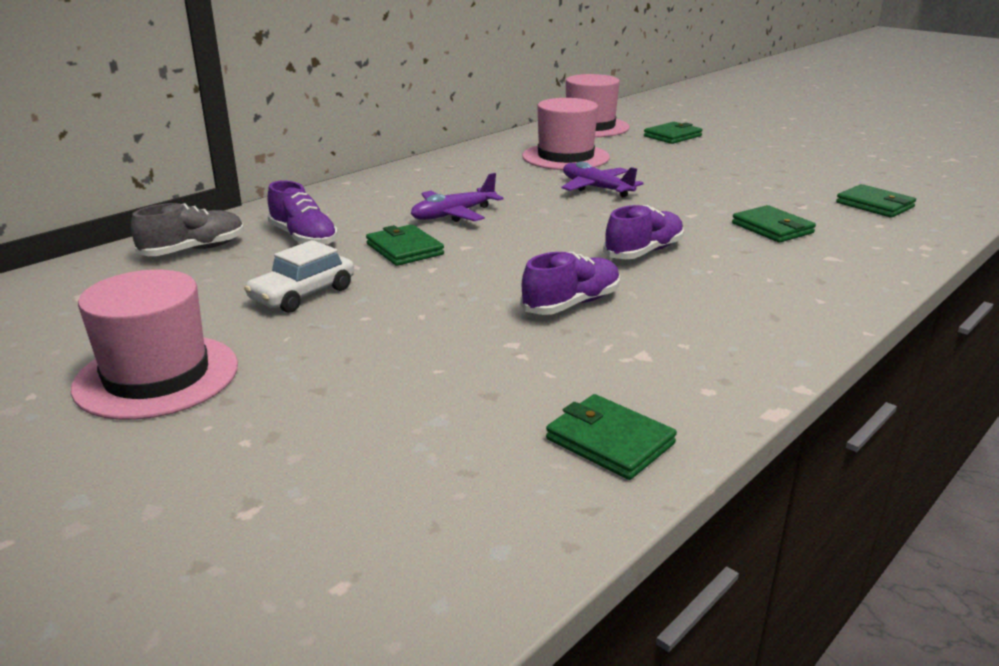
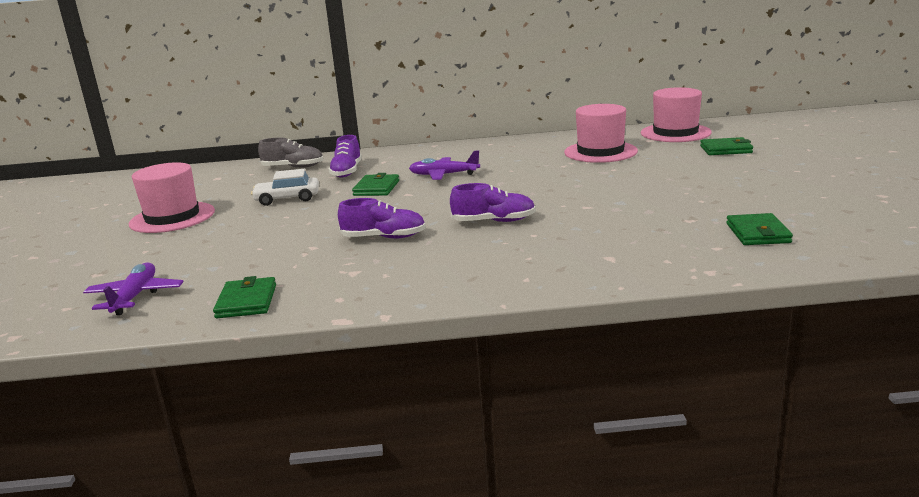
camera: 45 degrees right, 5 degrees down
(596, 188) = (567, 176): purple plane -> purple plane (135, 296)
(772, 228) = (620, 228): green wallet -> none

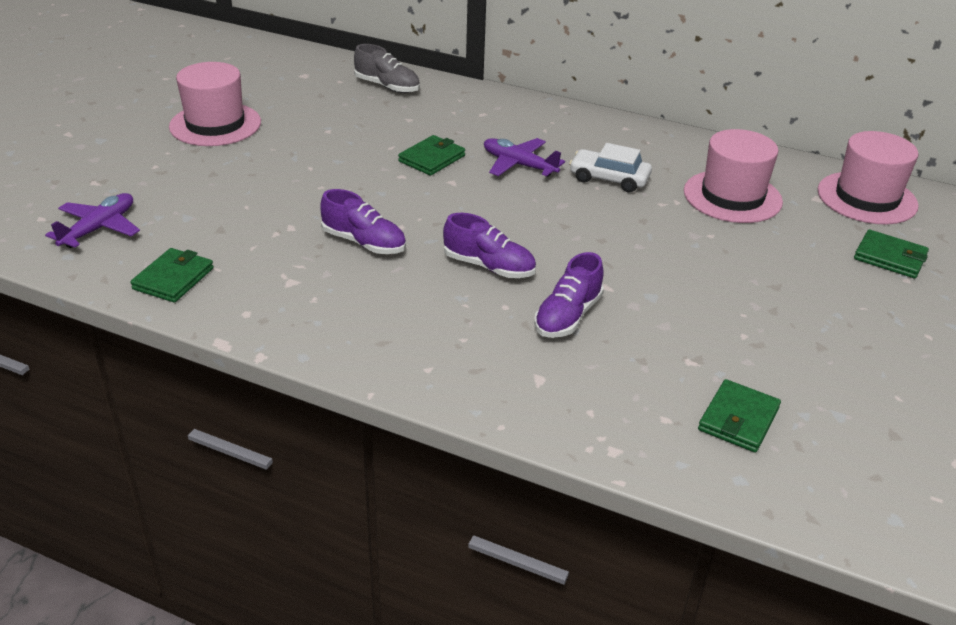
camera: 25 degrees right, 15 degrees up
(287, 199) = (335, 139): white car -> white car (609, 179)
(347, 172) = (430, 117): purple shoe -> purple shoe (567, 316)

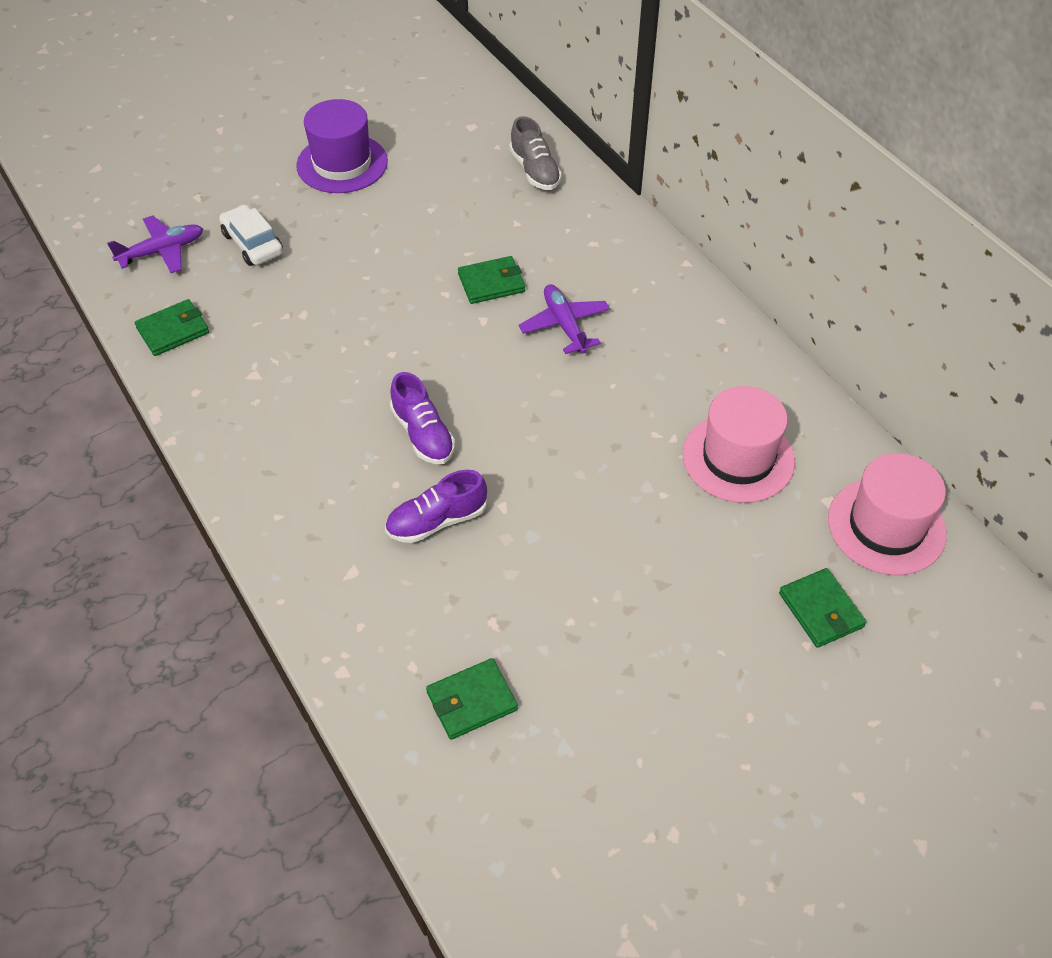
camera: 35 degrees right, 15 degrees up
(215, 124) = (342, 163): pink hat -> purple hat
(364, 243) = (345, 359): purple shoe -> none
(609, 179) = (635, 380): white car -> white car (252, 244)

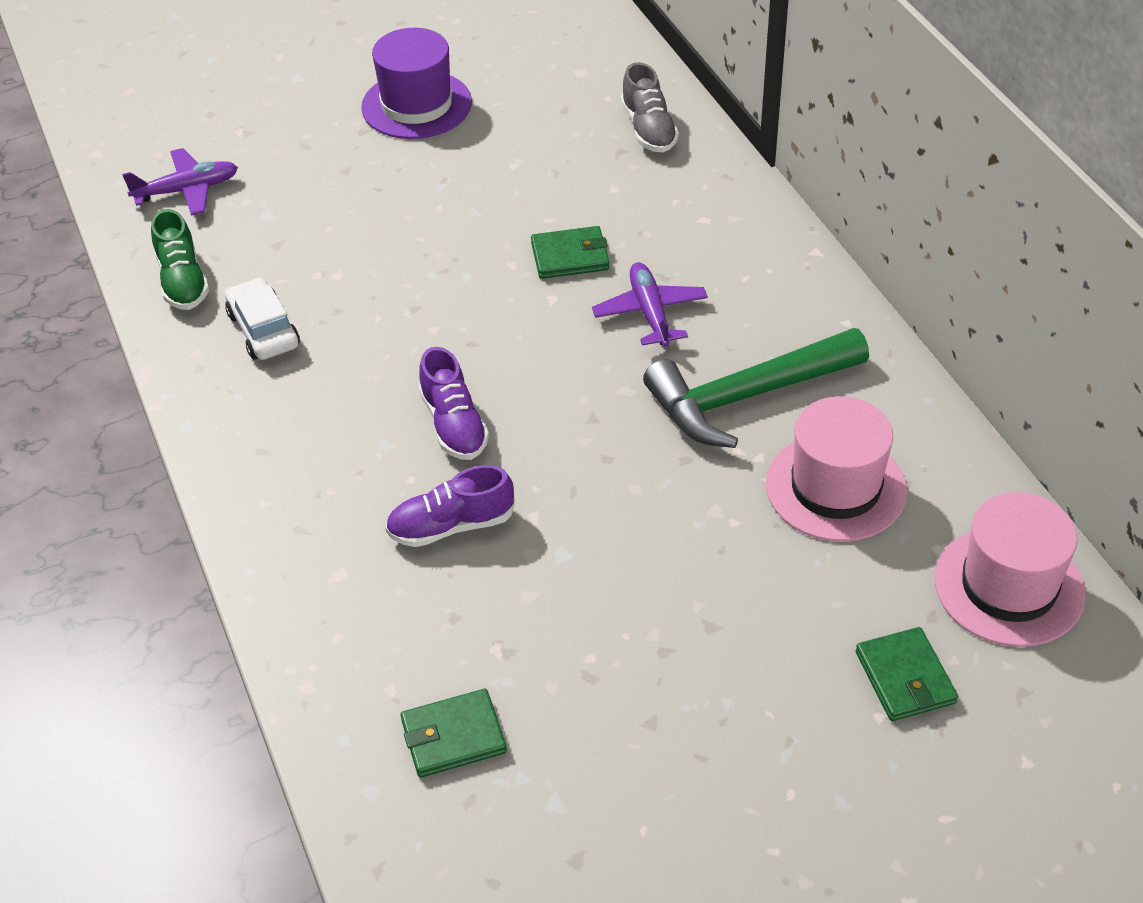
camera: 10 degrees right, 5 degrees down
(173, 330) = (183, 281): green wallet -> green shoe
(252, 244) = (294, 189): white car -> white car (263, 330)
(654, 389) = (746, 397): none -> green hammer

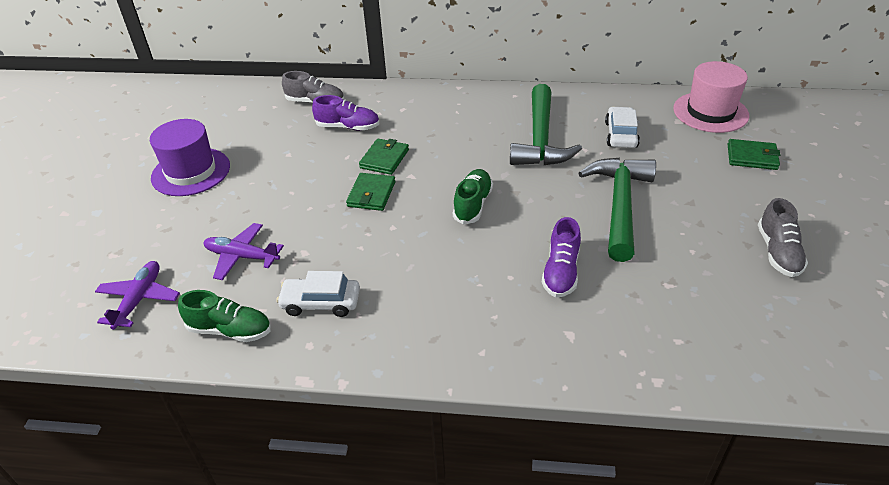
camera: 60 degrees left, 5 degrees down
(453, 736) = (727, 324): green wallet -> green wallet (371, 194)
(454, 424) = (479, 244): purple shoe -> purple shoe (348, 127)
(532, 385) = (473, 204): none -> green shoe
(643, 542) = (619, 205): none -> green hammer
(650, 312) = (454, 147): purple plane -> purple plane (242, 257)
(655, 765) = (778, 252): none -> grey shoe
(835, 487) = (621, 135): pink hat -> white car

